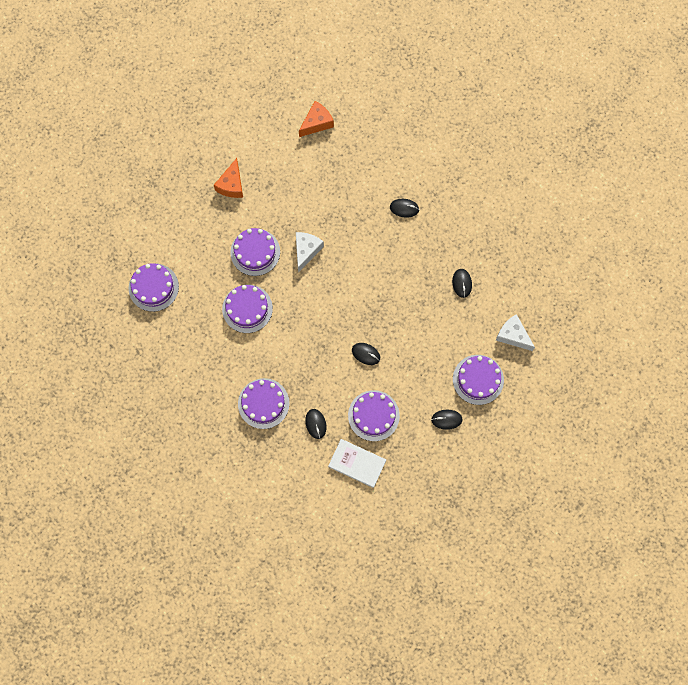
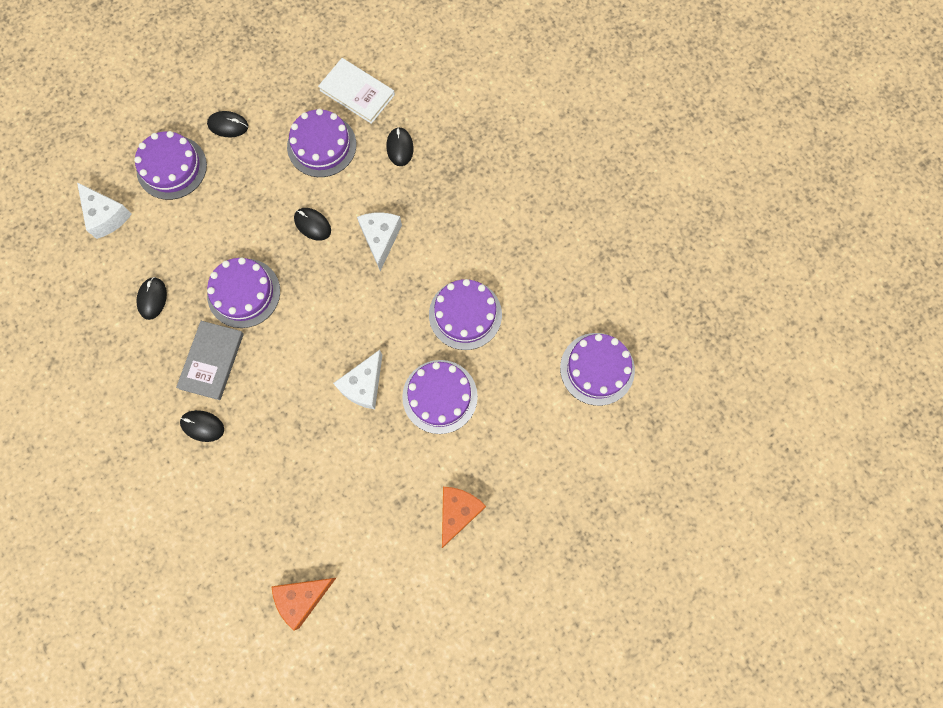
camera: 170 degrees left, 0 degrees up
(263, 403) = (464, 184): purple cake -> purple cake (244, 293)
(316, 352) = (380, 239): none -> white cheese
(410, 249) = (212, 361): none -> grey book

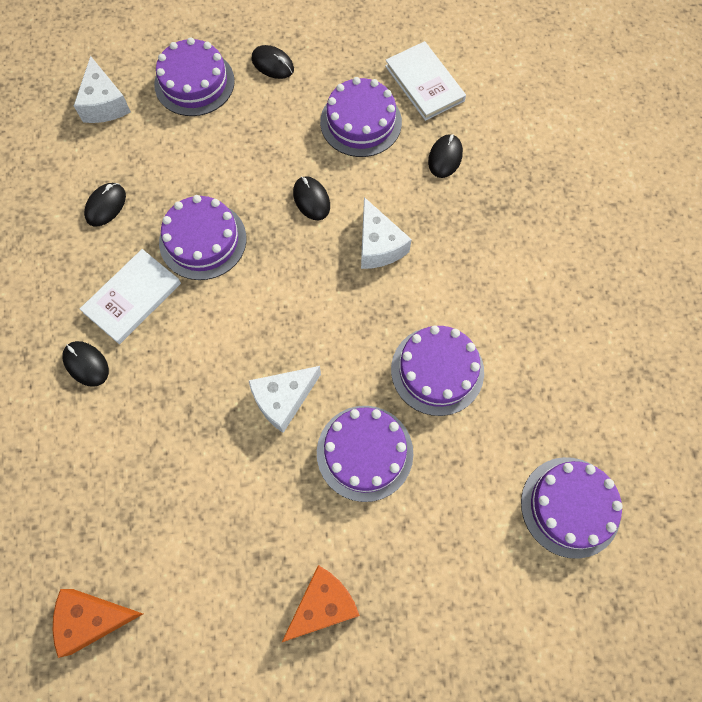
camera: 25 degrees right, 5 degrees down
(212, 361) = (132, 298): grey book -> white book
(380, 239) = (378, 245): white cheese -> white cheese turned 135 degrees clockwise

